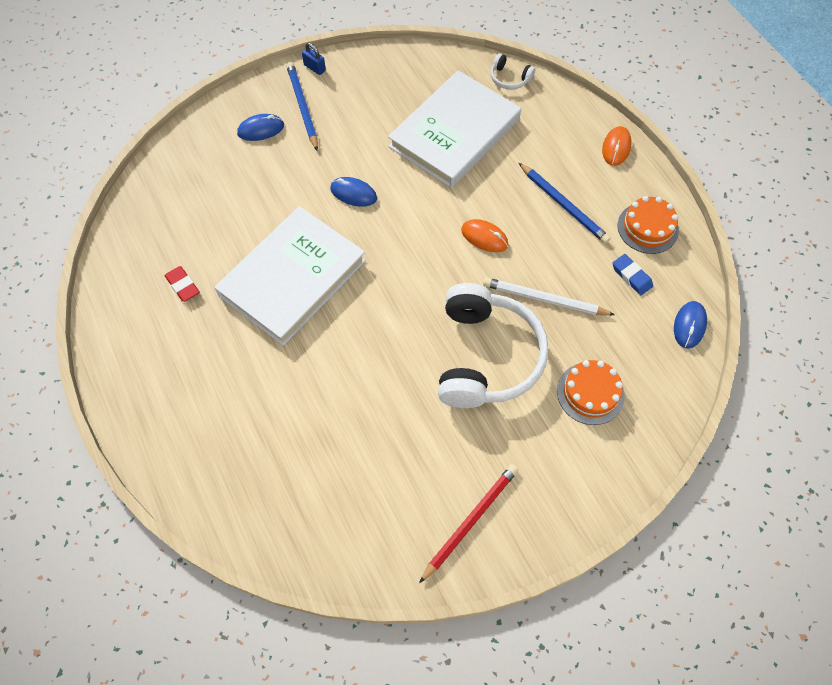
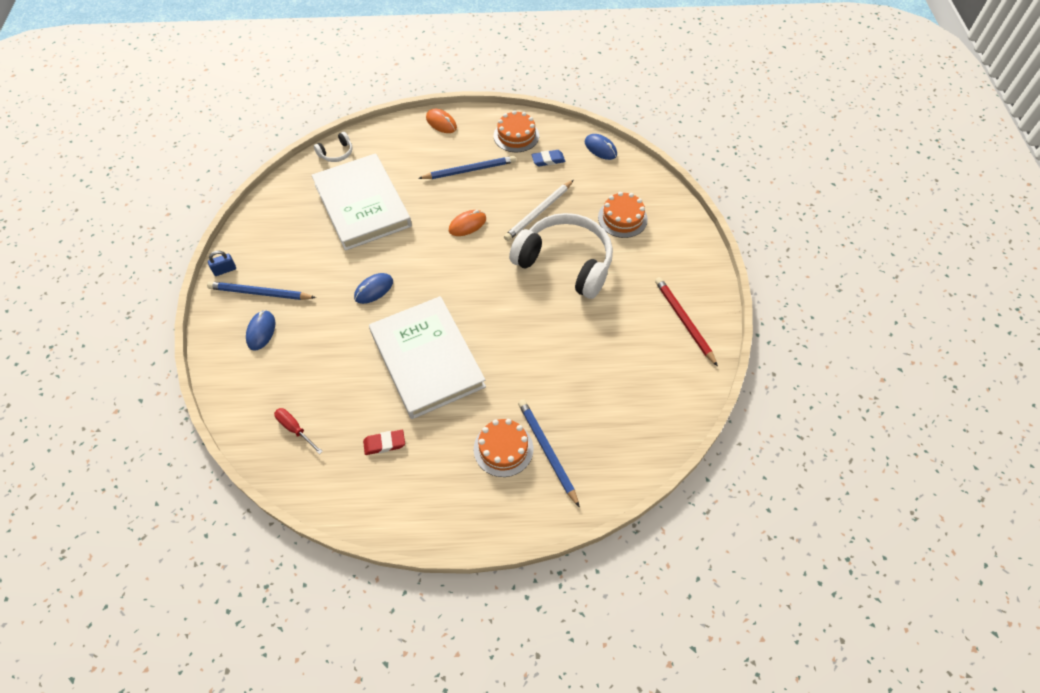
camera: 65 degrees left, 5 degrees down
(169, 207) = (295, 429): none -> red screwdriver
(218, 393) = (503, 448): none -> orange cake
(231, 436) = (547, 451): none -> blue pencil

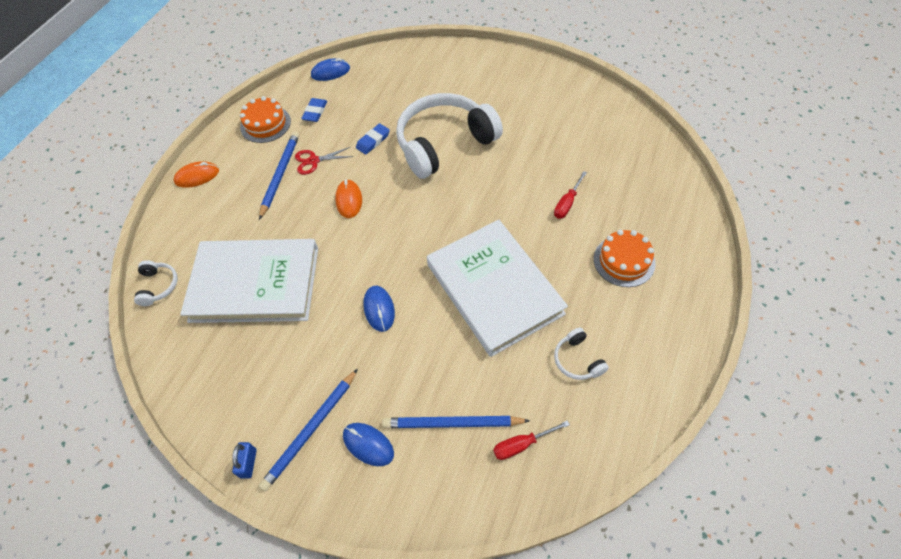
camera: 60 degrees left, 0 degrees up
(384, 443) = (577, 360): red eraser -> white headphones
(427, 359) = (494, 289): white book -> white book turned 60 degrees clockwise
(495, 184) = (313, 161): none -> red scissors
(539, 212) = (373, 141): white pencil -> blue eraser
(547, 382) = (567, 203): none -> red screwdriver
(547, 451) = (640, 229): blue pencil -> blue pencil (452, 424)
(622, 218) = (420, 87): orange cake -> none
(683, 321) = (551, 91): red pencil -> none

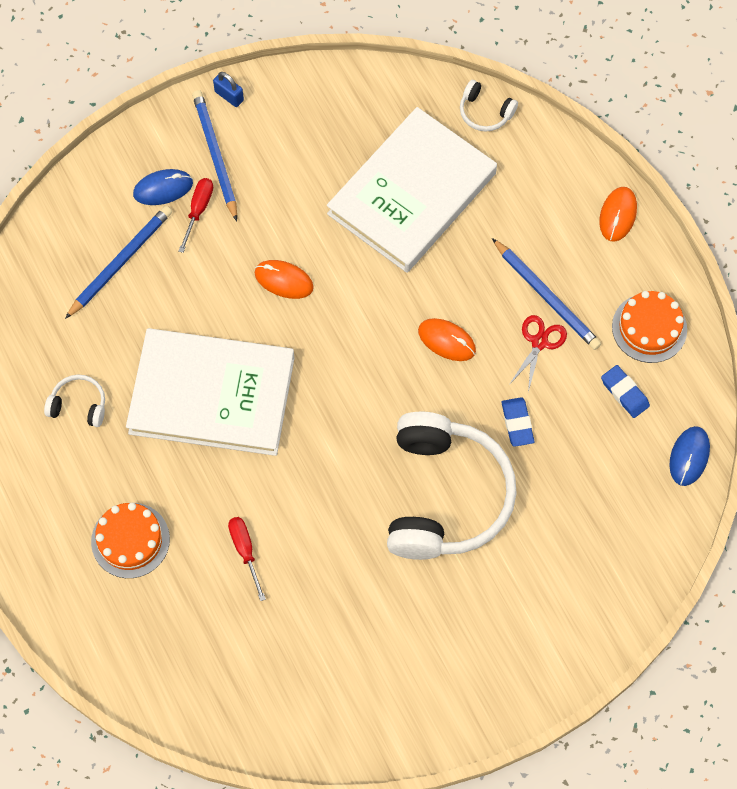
camera: 125 degrees right, 10 degrees up
(379, 309) = (284, 280): blue mouse -> orange mouse
(521, 444) = (55, 300): red screwdriver -> red screwdriver (198, 210)

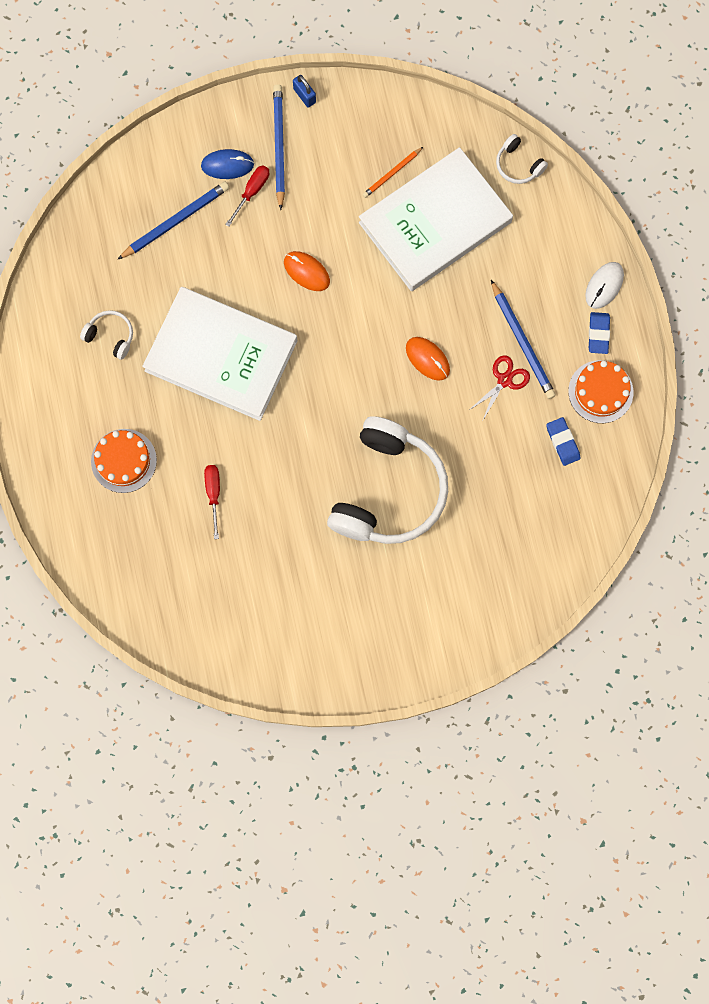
camera: 15 degrees right, 10 degrees up
(349, 154) = (392, 173): none -> orange pencil
(517, 423) = (465, 445): blue eraser -> blue eraser (598, 334)
(617, 215) = (604, 286): orange mouse -> white mouse
(689, 457) = (600, 510): blue mouse -> none

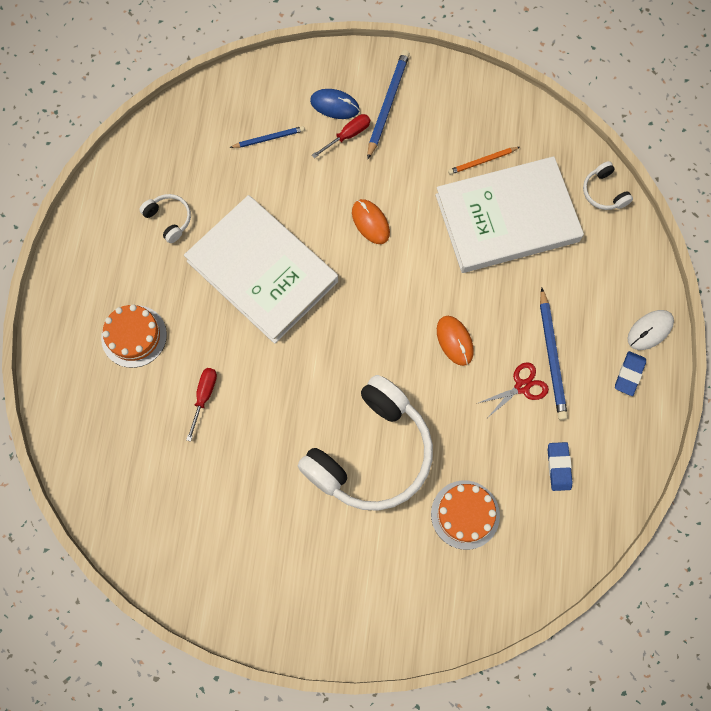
camera: 20 degrees right, 5 degrees down
(175, 221) = (269, 138): blue pencil -> blue pencil, size x0.60
(304, 96) = (427, 68): blue padlock -> none
(600, 391) = (613, 430): orange cake -> orange cake (465, 514)

